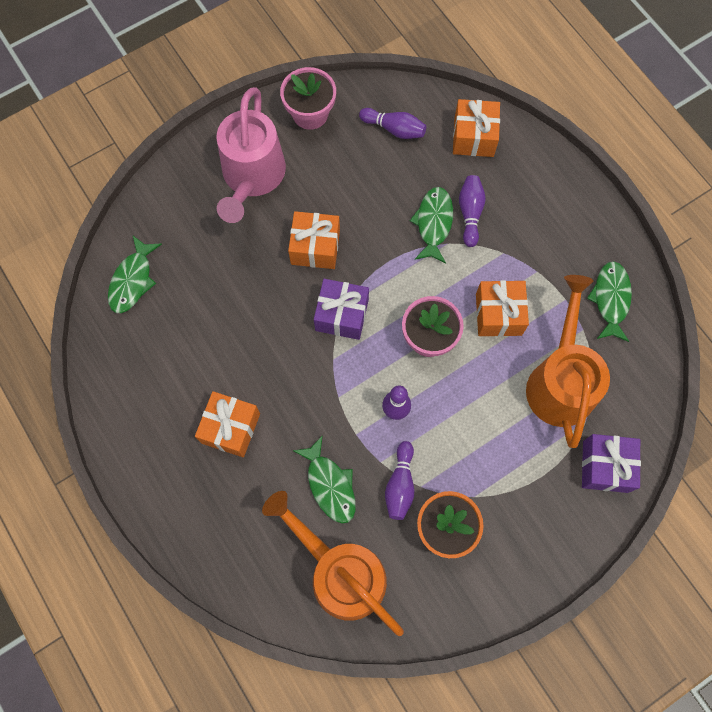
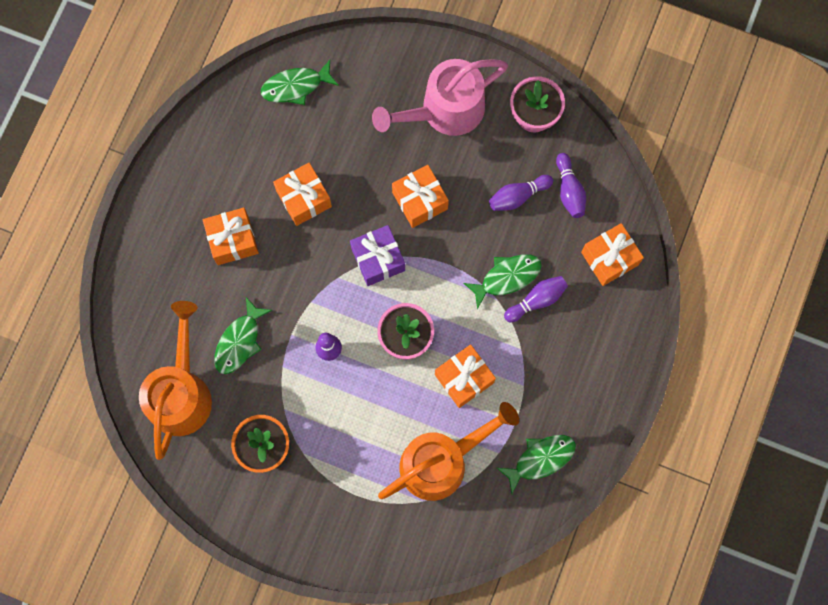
camera: 55 degrees right, 5 degrees up
(240, 341) = (304, 198): none -> orange gift
(400, 484) = (275, 392): purple bowling pin -> purple bowling pin (518, 196)
(605, 466) = (395, 538): purple gift -> none

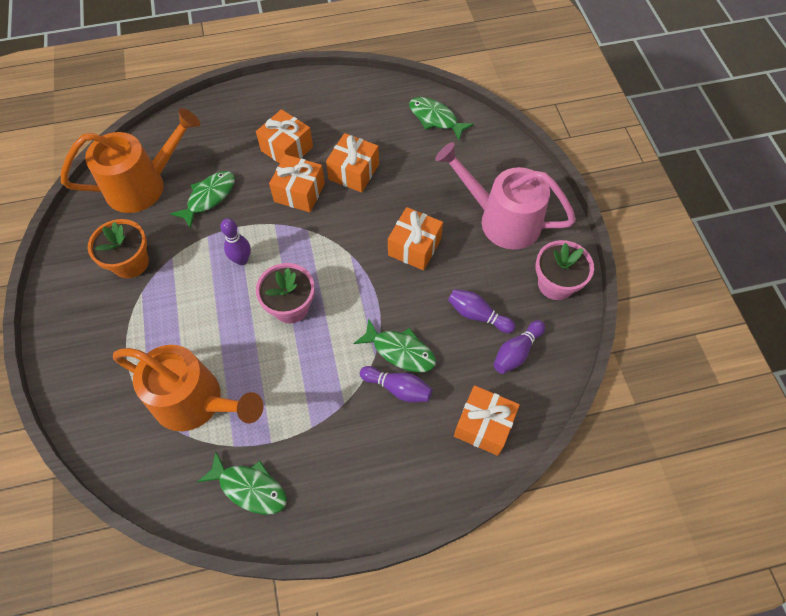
camera: 55 degrees right, 15 degrees down
(239, 341) = (209, 197): green fish -> green fish turned 135 degrees clockwise
(378, 259) = (343, 247): purple gift -> none
(464, 378) = (284, 373): orange gift -> orange gift (299, 192)

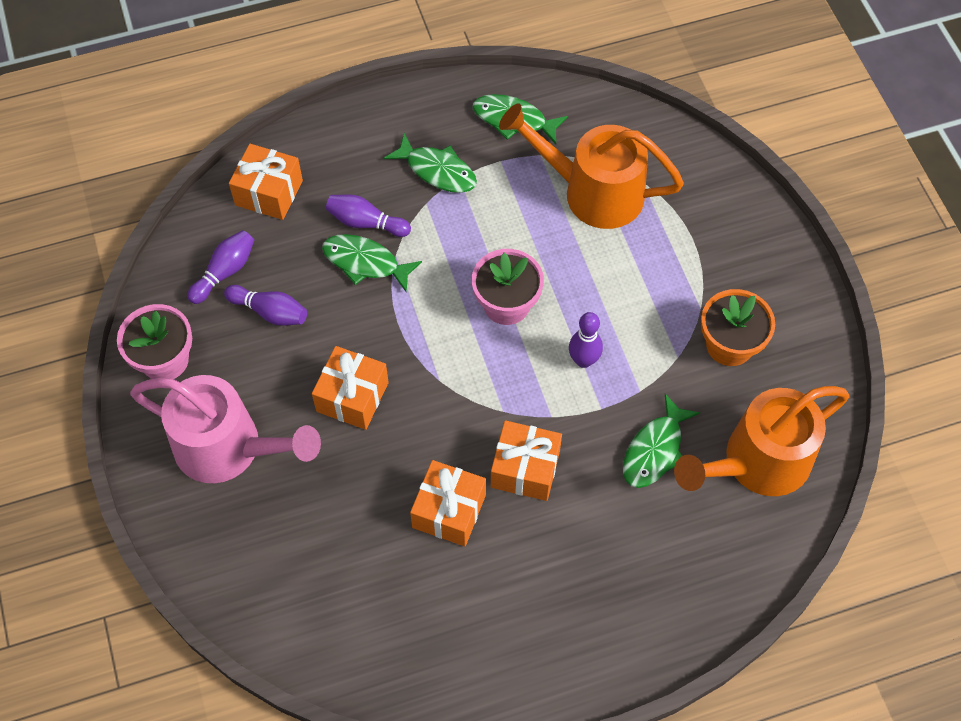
camera: 175 degrees right, 0 degrees up
(287, 149) = (559, 545): orange gift -> none
(435, 118) = (325, 627): green fish -> green fish (437, 171)

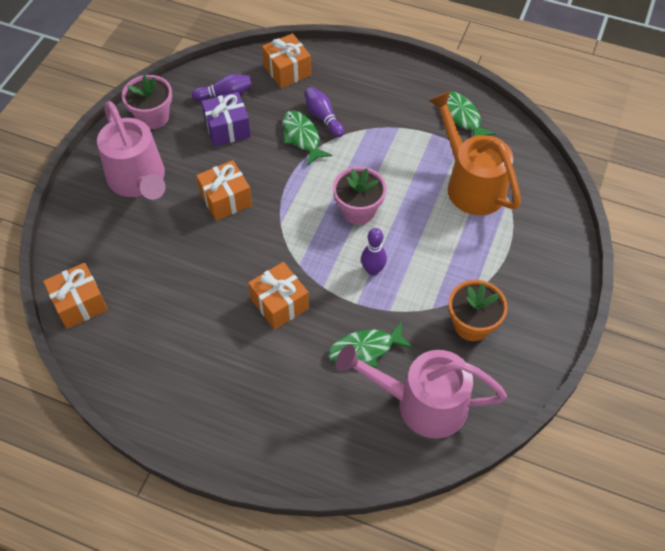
camera: 40 degrees right, 5 degrees down
(270, 312) = (227, 128): purple bowling pin -> purple gift
(437, 171) = (390, 116): green fish -> none
(449, 511) = (216, 294): orange gift -> orange gift (80, 303)
(756, 463) = (420, 403): orange watering can -> pink watering can

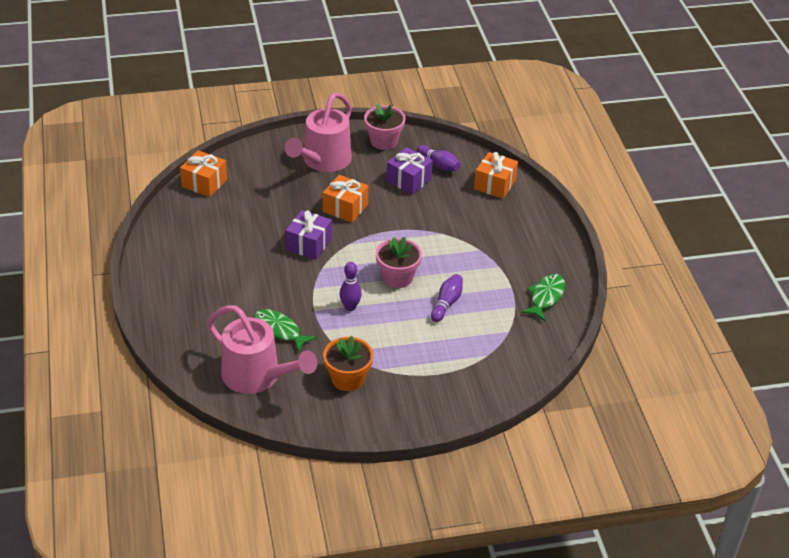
camera: 55 degrees right, 15 degrees down
(255, 258) = (309, 244): none -> purple gift
(279, 303) = (281, 272): orange gift -> none
(302, 137) = (438, 220): green fish -> none
(323, 117) = (467, 222): purple bowling pin -> purple bowling pin (447, 303)
(420, 403) = (258, 377): pink watering can -> pink watering can turned 150 degrees clockwise
(470, 183) = (481, 328): orange watering can -> none

